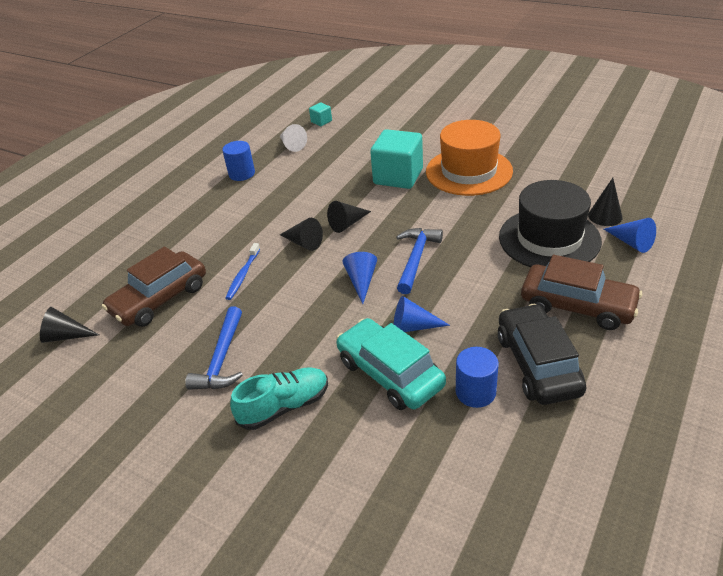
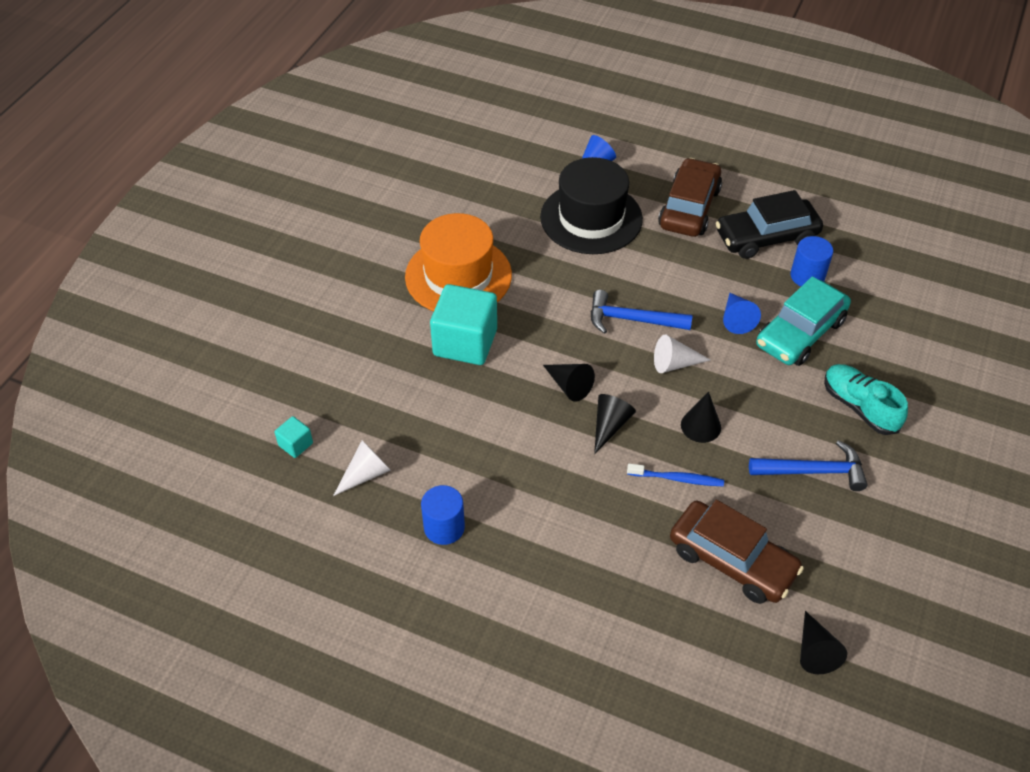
camera: 100 degrees left, 10 degrees up
(361, 281) = (674, 364): blue cone -> white cone
(605, 216) = (551, 177): black cone -> black cone (701, 426)

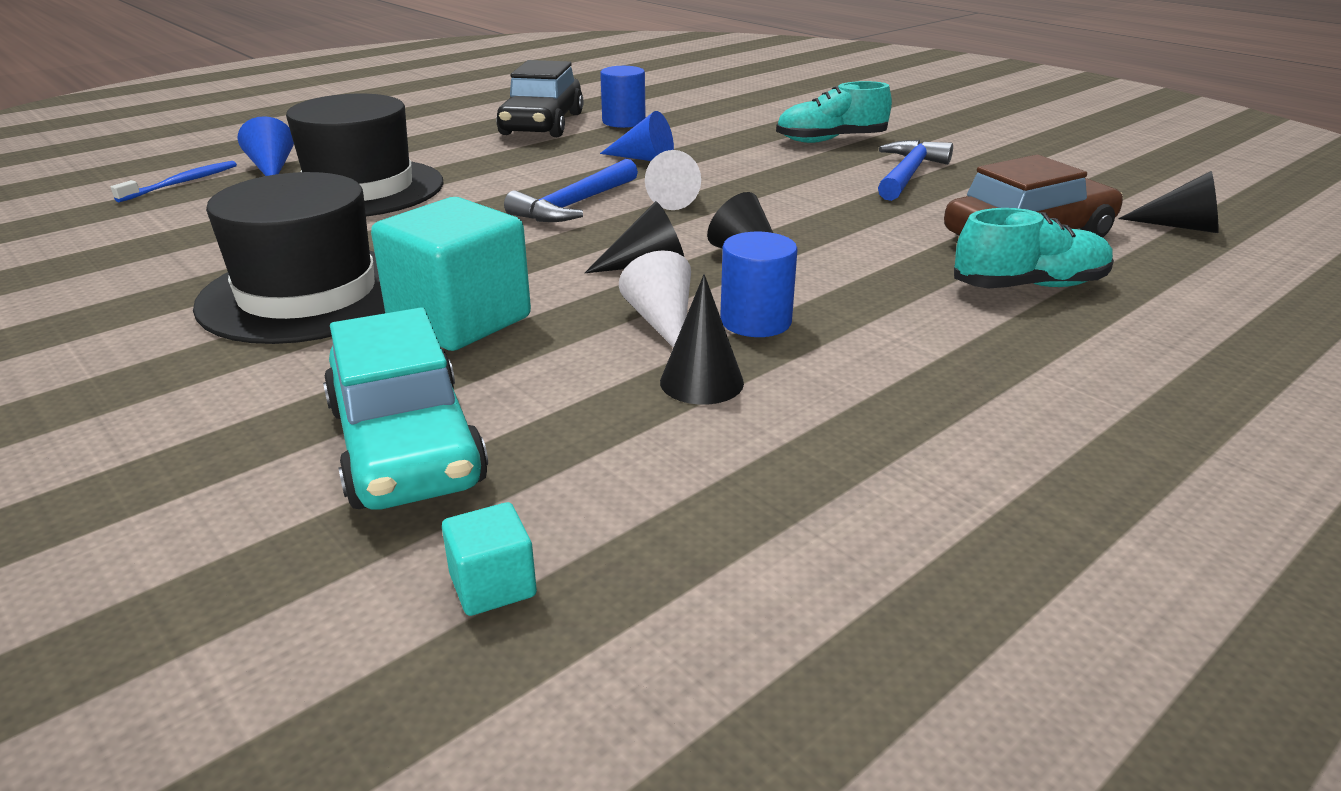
camera: 65 degrees left, 20 degrees down
(366, 474) = (669, 497): white cone -> white cone (662, 322)
(444, 527) = (868, 433): blue cylinder -> blue cylinder (756, 321)
(458, 276) = (307, 294): orange hat -> black hat
(648, 570) = (1029, 286): none -> turquoise shoe
(677, 478) = (874, 237): blue toothbrush -> blue toothbrush (181, 183)
(689, 208) = (438, 143): brown car -> none
(701, 426) = (795, 208): black cone -> black cone (701, 382)
(800, 333) = (701, 140): turquoise car -> turquoise car (406, 445)

